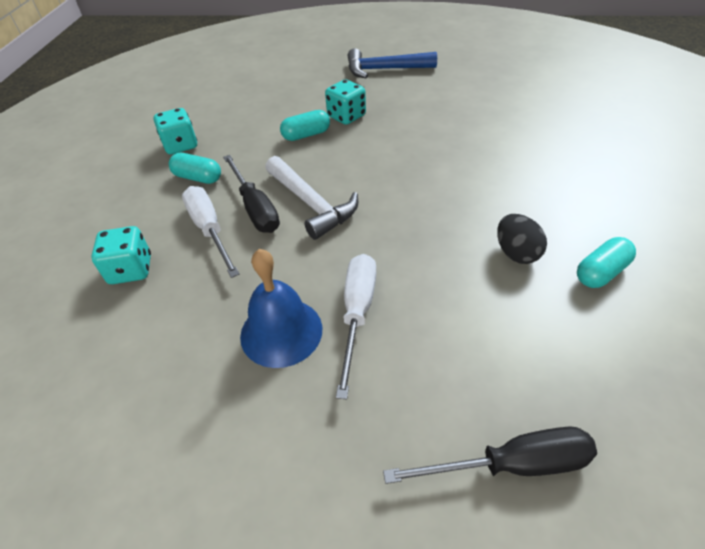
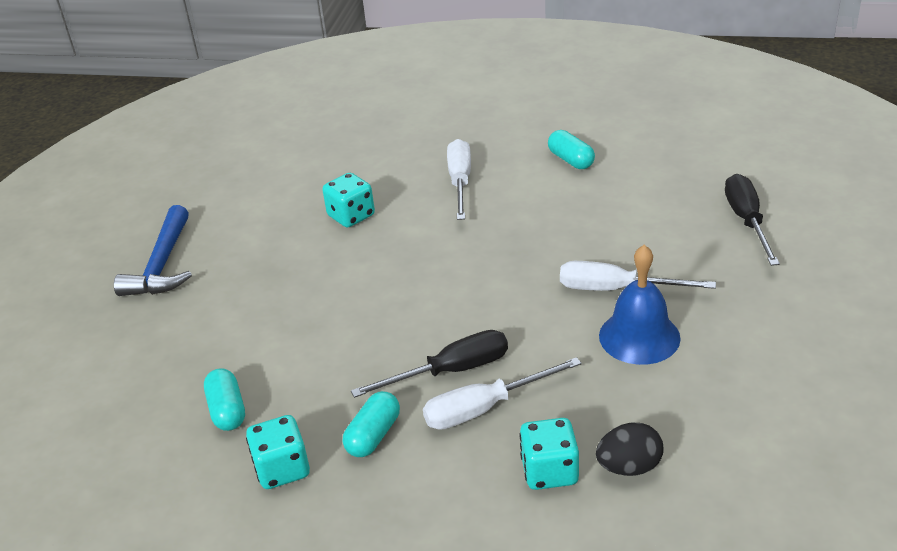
camera: 85 degrees left, 10 degrees down
(306, 135) = (304, 335): turquoise capsule -> turquoise capsule (227, 410)
(311, 204) = (452, 325): white hammer -> none
(346, 116) = (272, 300): turquoise dice -> turquoise dice (351, 216)
(516, 253) = (545, 197): black egg -> black egg (629, 467)
(526, 191) = (460, 182): none -> white screwdriver

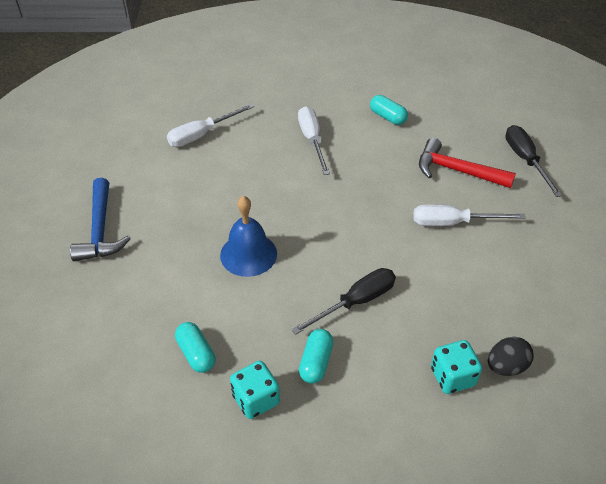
camera: 15 degrees left, 10 degrees up
(351, 216) = (238, 175): turquoise dice -> none
(485, 408) = (390, 330): white screwdriver -> white screwdriver (202, 135)
(639, 336) = (480, 260): blue bell -> blue bell (248, 254)
(644, 228) = (457, 171): none -> red hammer

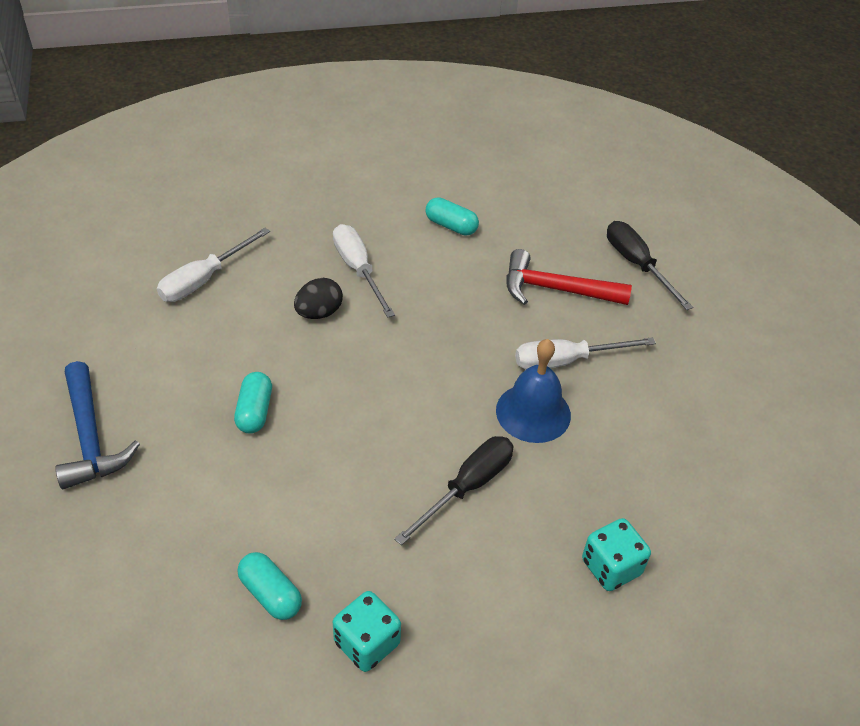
camera: 15 degrees left, 0 degrees up
(248, 254) = (309, 442): blue bell -> blue bell (533, 412)
(316, 362) = (434, 578): turquoise capsule -> turquoise capsule (255, 411)
(506, 366) = (672, 542): black egg -> black egg (319, 313)

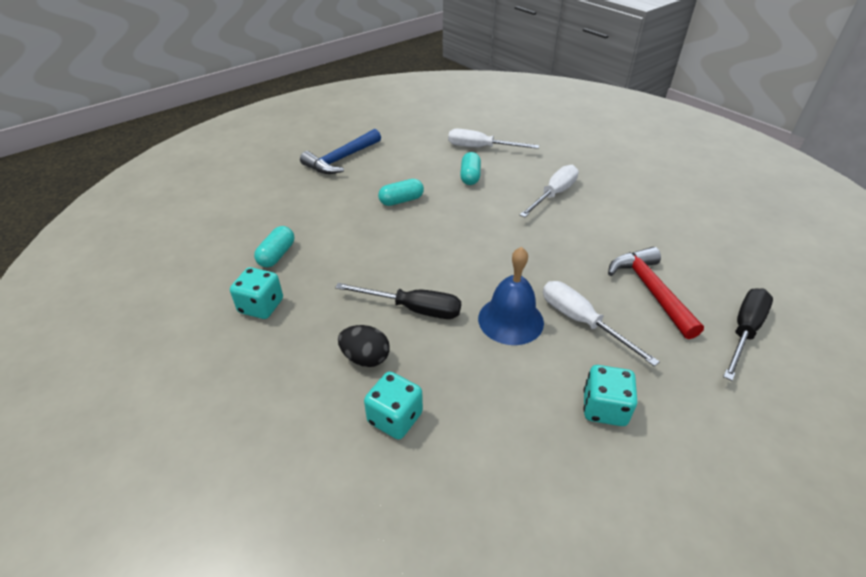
camera: 65 degrees right, 5 degrees down
(319, 313) = (500, 194): black egg -> black egg (365, 358)
(451, 226) = (646, 217): turquoise capsule -> turquoise capsule (470, 176)
(672, 404) = (604, 408): none -> turquoise dice

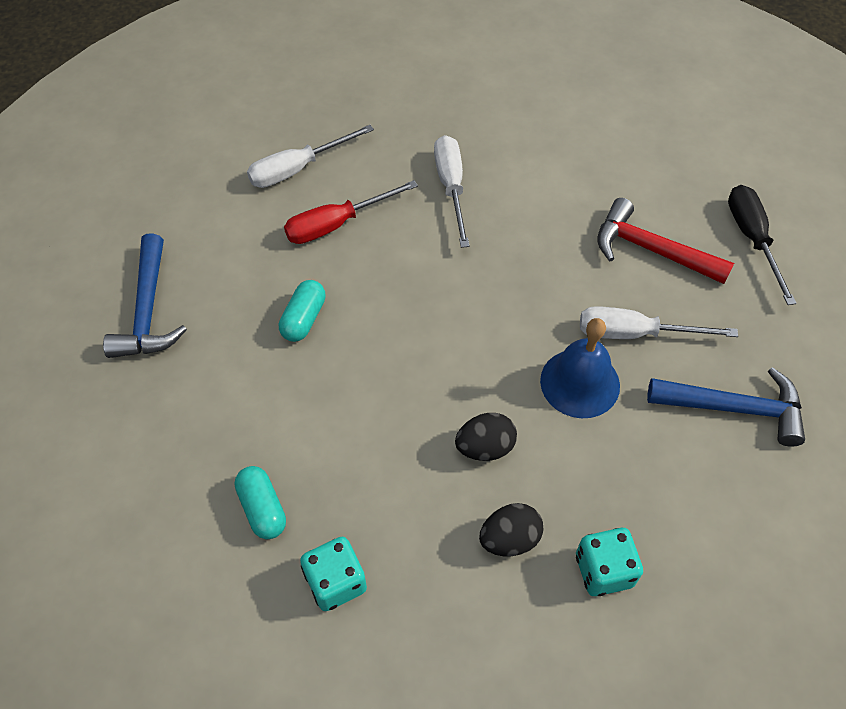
camera: 45 degrees left, 15 degrees up
(413, 309) = (485, 447): black screwdriver -> black egg
(470, 176) = (337, 224): turquoise capsule -> red screwdriver
(604, 408) = (734, 408): turquoise dice -> blue hammer

